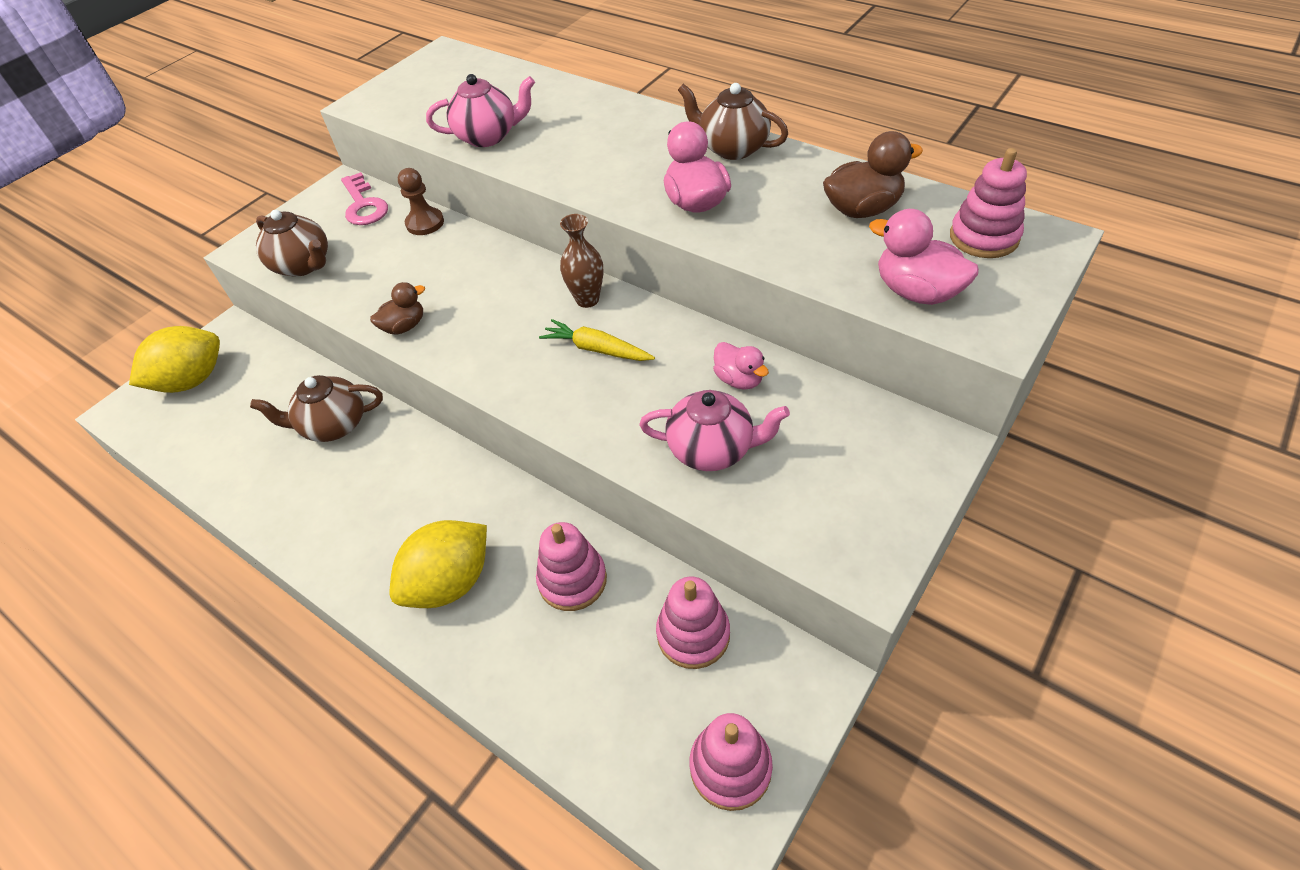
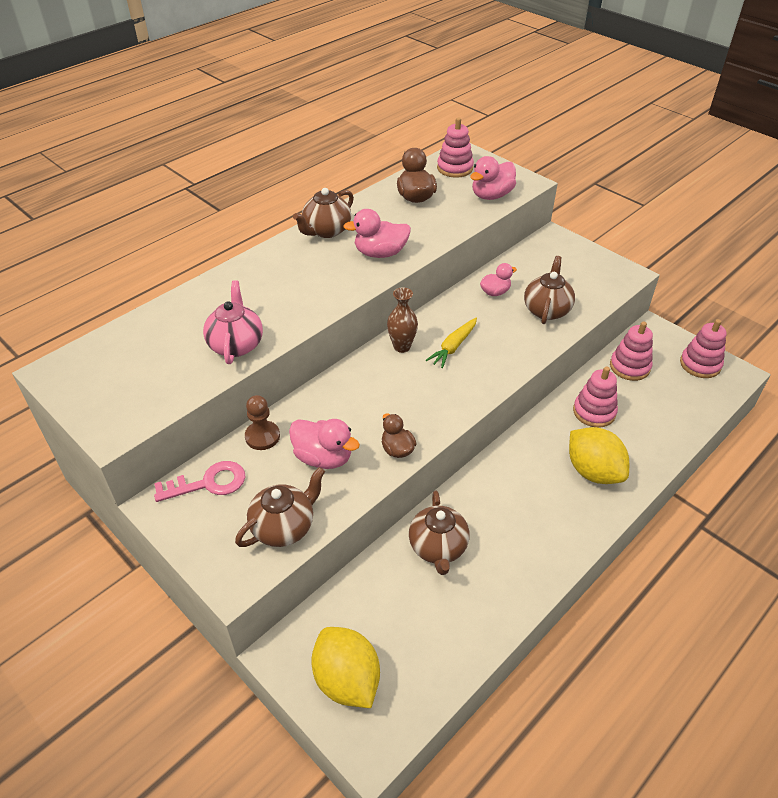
camera: 85 degrees left, 5 degrees down
(394, 272) = (323, 457): none -> pink duck
(712, 449) = (546, 310): pink teapot -> brown teapot

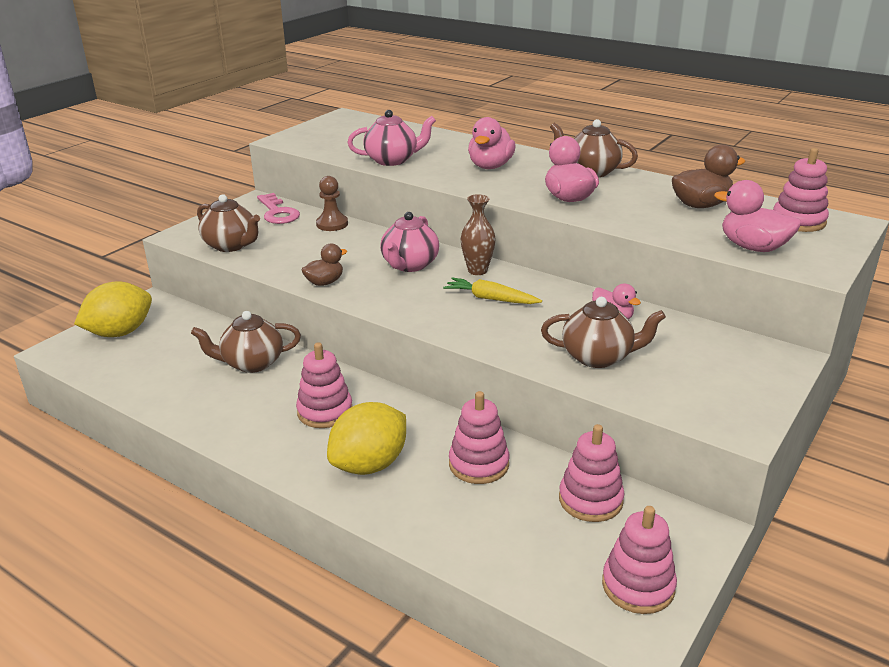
camera: 80 degrees right, 15 degrees down
(323, 457) = (310, 251): pink duck -> pink duck (490, 166)
(378, 387) = (409, 265): none -> pink teapot
(523, 495) = (325, 411): none -> pink stacking toy

